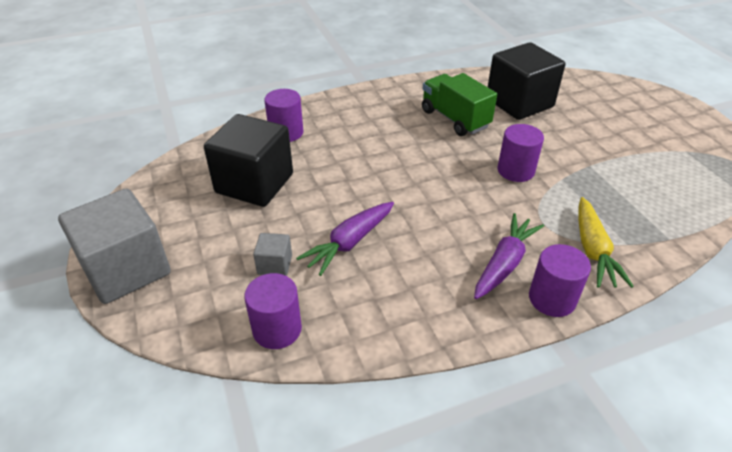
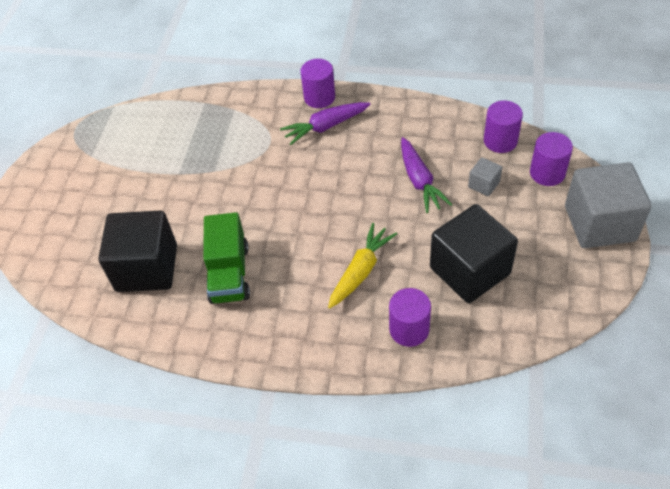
camera: 145 degrees left, 10 degrees up
(349, 243) = (419, 181): purple carrot -> purple carrot turned 90 degrees clockwise
(515, 171) = (240, 192): purple cylinder -> purple cylinder (547, 173)
(593, 250) = (261, 114): yellow carrot -> yellow carrot (361, 271)

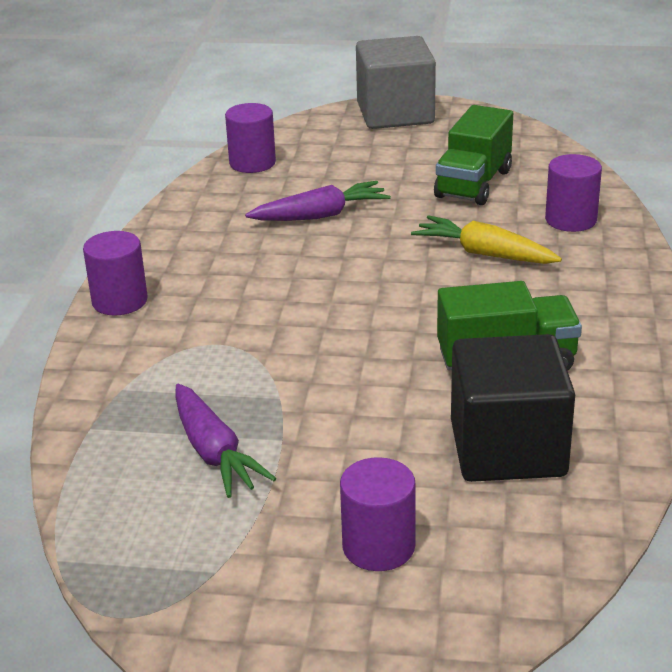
camera: 95 degrees left, 20 degrees down
(326, 127) = (193, 292): purple carrot -> purple carrot (214, 452)
(469, 271) = (473, 184): black cube -> green truck
(483, 184) = (330, 174): grey cube -> none
(547, 173) = (314, 137): purple cylinder -> purple cylinder (378, 547)

